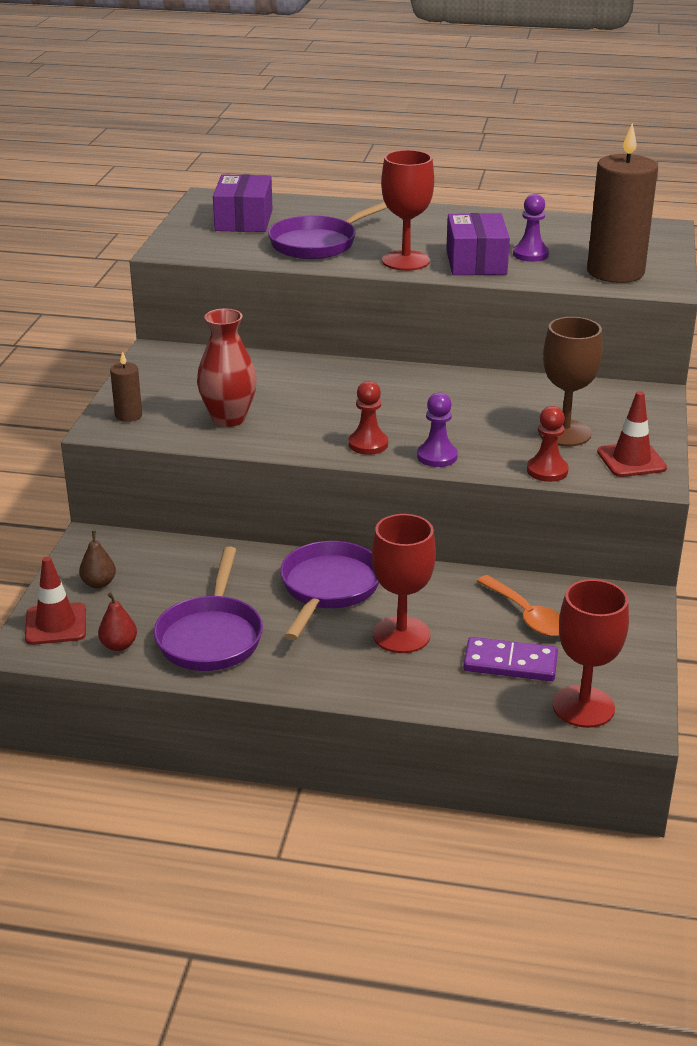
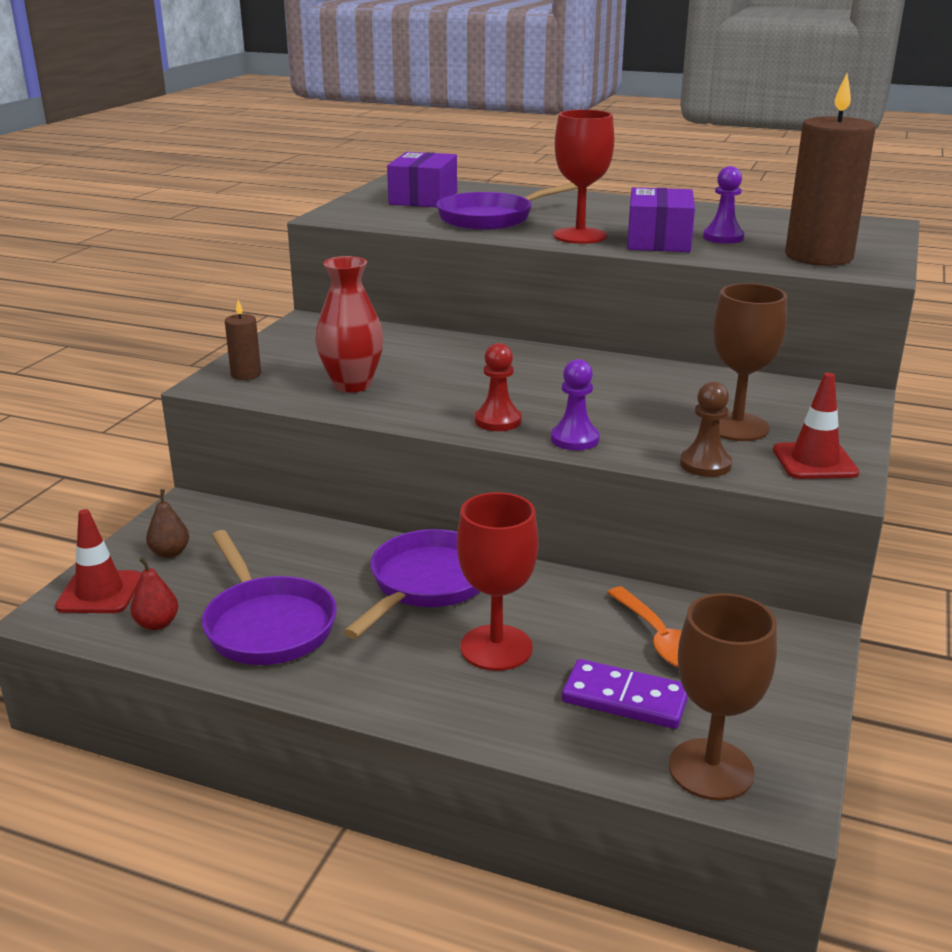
camera: 10 degrees right, 5 degrees down
(211, 636) = (267, 625): purple pan -> purple pan turned 45 degrees counterclockwise
(547, 471) = (705, 464): red pawn -> brown pawn
(583, 707) = (711, 769): red goblet -> brown goblet

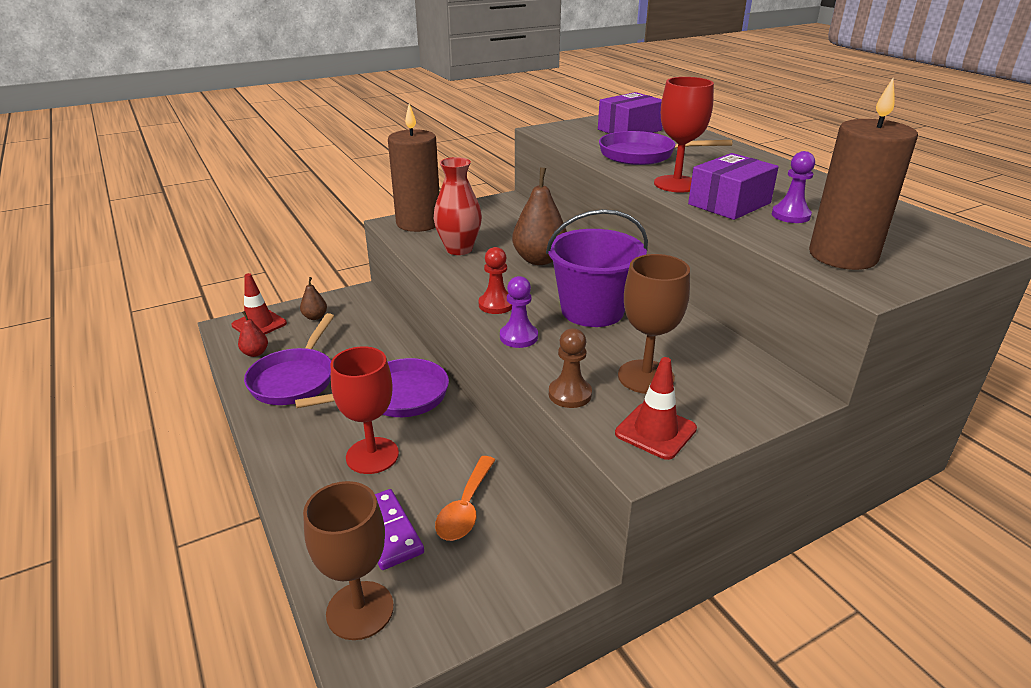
camera: 40 degrees right, 5 degrees up
(246, 374) = (418, 223): brown candle -> brown candle, size x2.22
(460, 367) = (539, 260): none -> brown pear
(596, 393) = (592, 310): none -> purple bucket

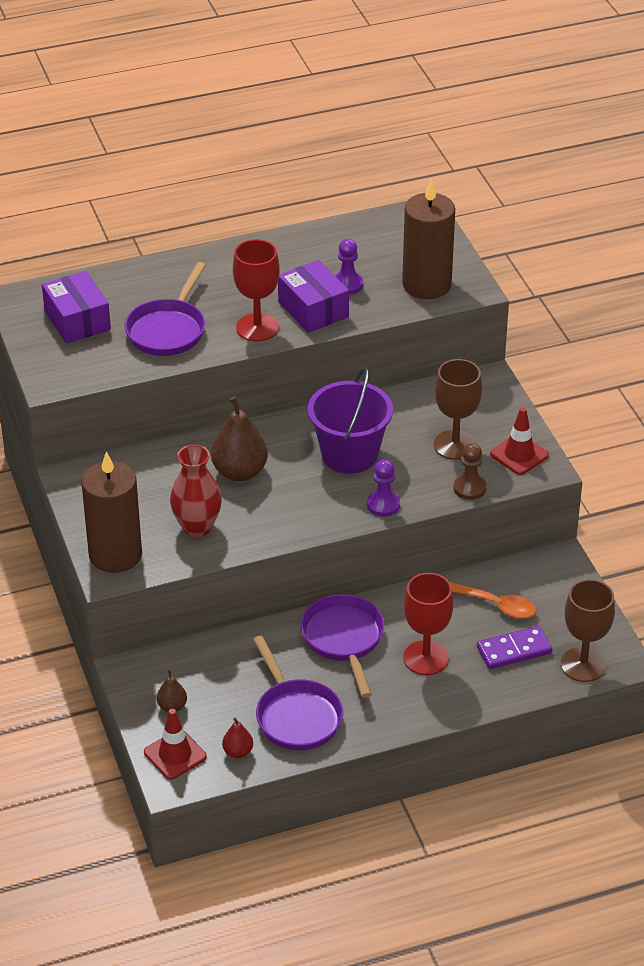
camera: 80 degrees left, 10 degrees up
(294, 379) = (296, 716): purple pan -> purple pan turned 45 degrees clockwise
(496, 305) = (324, 512): red pawn -> none

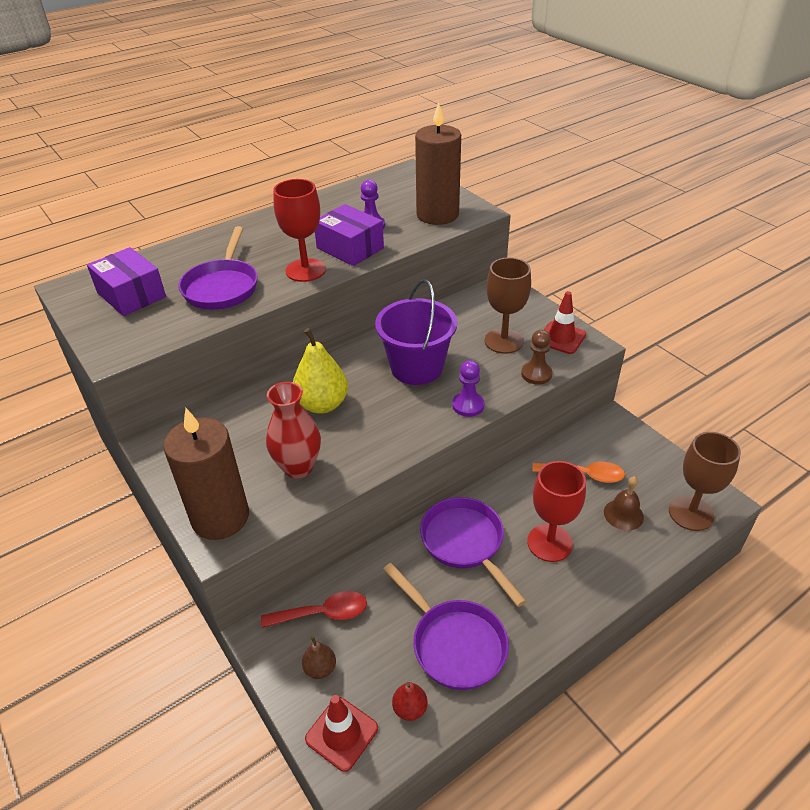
camera: 15 degrees left, 0 degrees up
(188, 666) = (323, 613): none -> red spoon
(240, 472) = (322, 404): brown pear -> yellow pear
(514, 650) = (623, 514): purple domino -> brown bell

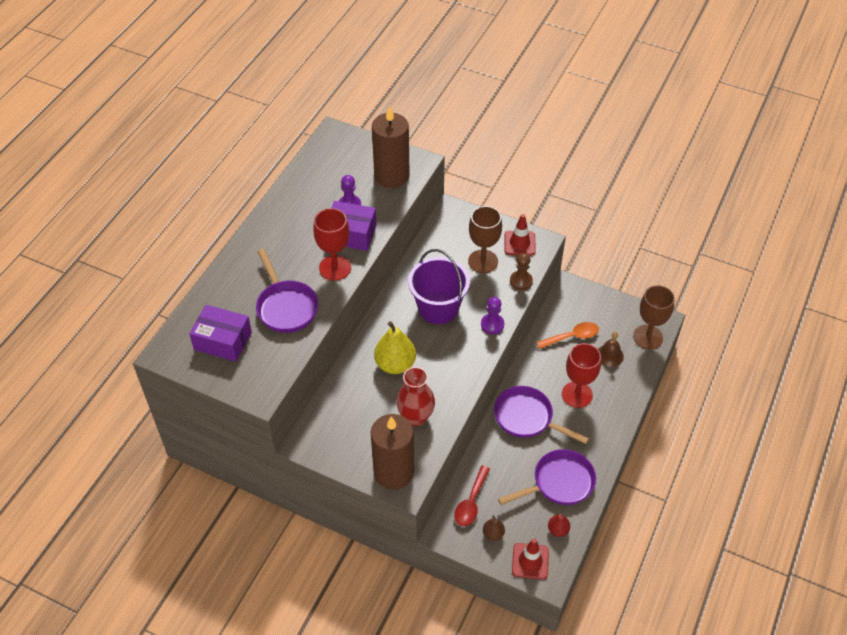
camera: 30 degrees left, 10 degrees up
(323, 613) = (471, 502): red spoon -> red spoon turned 150 degrees clockwise
(454, 644) = (559, 483): purple pan -> purple pan turned 45 degrees counterclockwise

